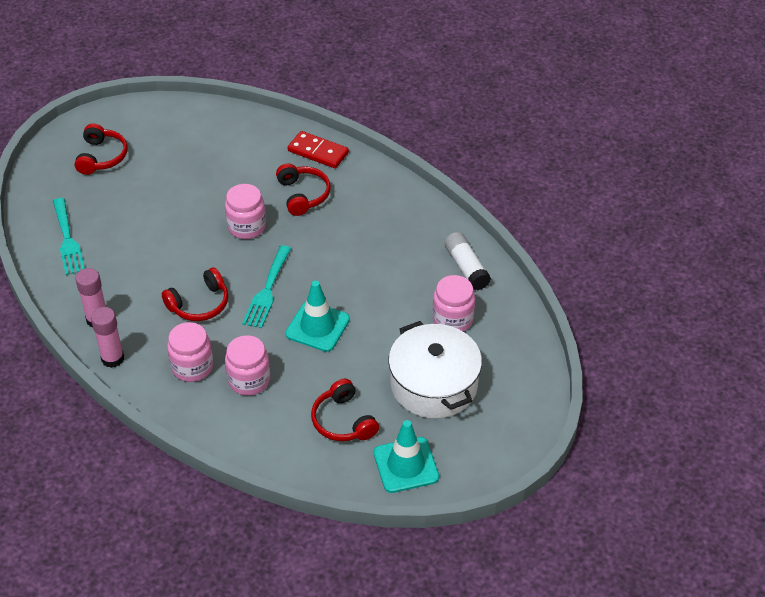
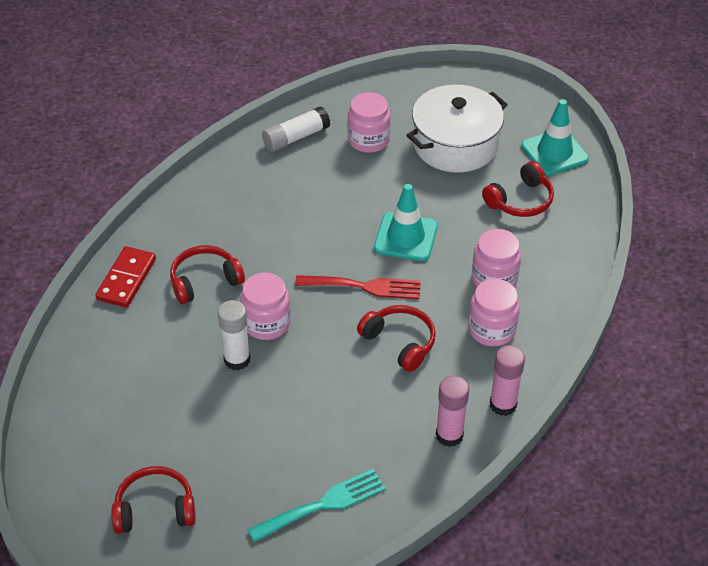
camera: 100 degrees left, 0 degrees up
(216, 207) = (237, 360): none -> white glue stick
(267, 290) = (364, 286): turquoise fork -> red fork

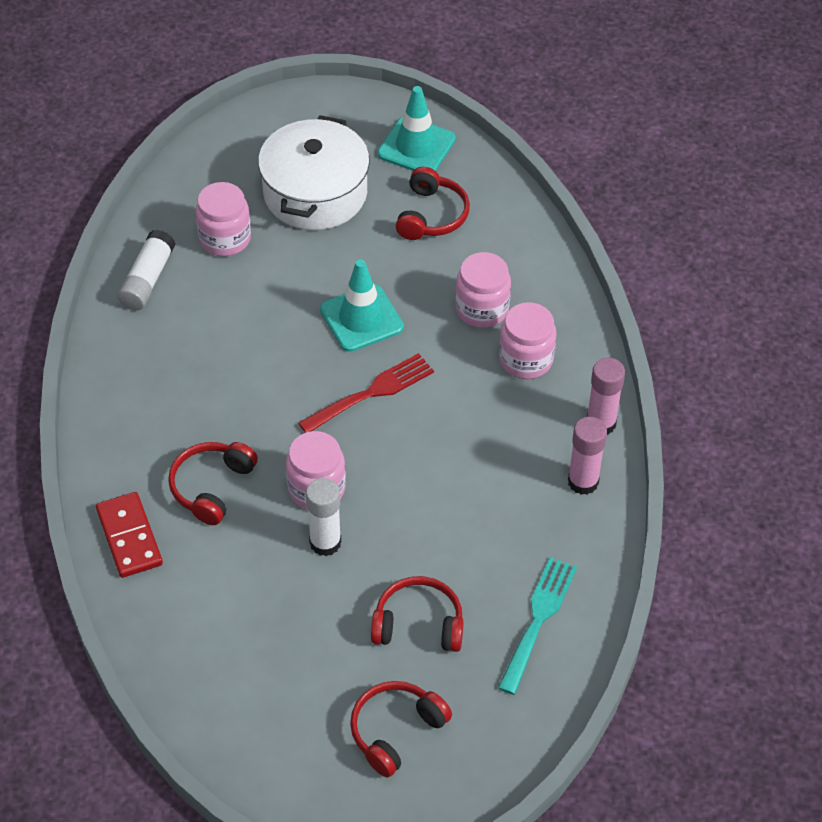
camera: 40 degrees left, 5 degrees up
(399, 342) = (457, 425): red headphones -> red headphones (418, 624)

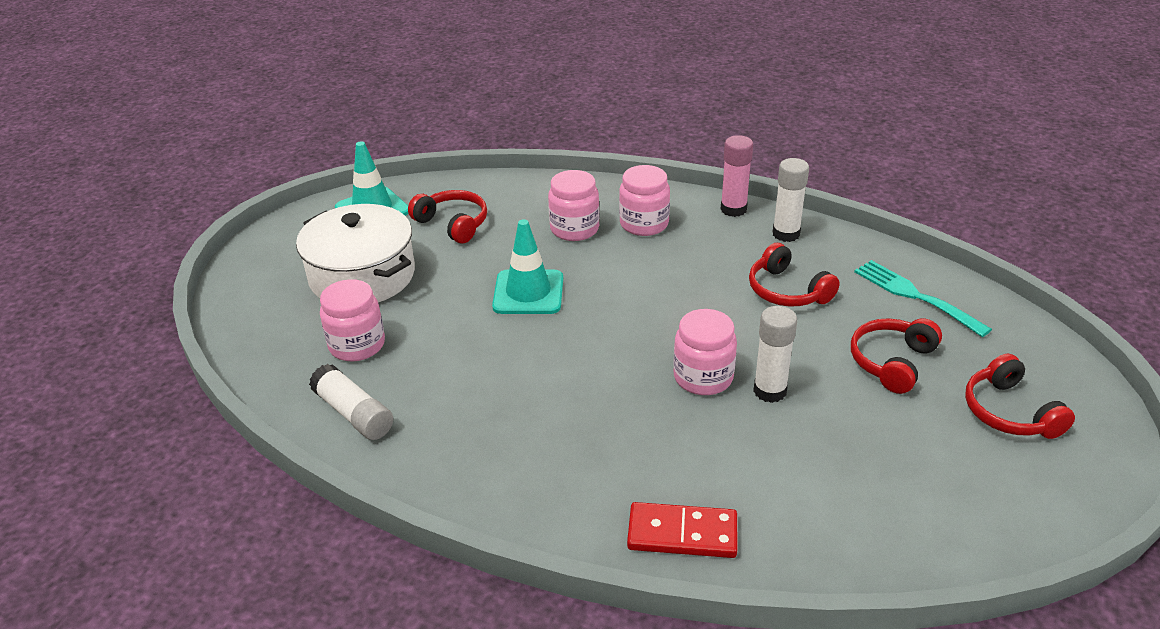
camera: 60 degrees left, 15 degrees down
(211, 487) = (655, 448): red headphones -> red headphones (787, 291)
(372, 392) = (616, 311): red fork -> none
(583, 482) = (786, 234): pink glue stick -> white glue stick

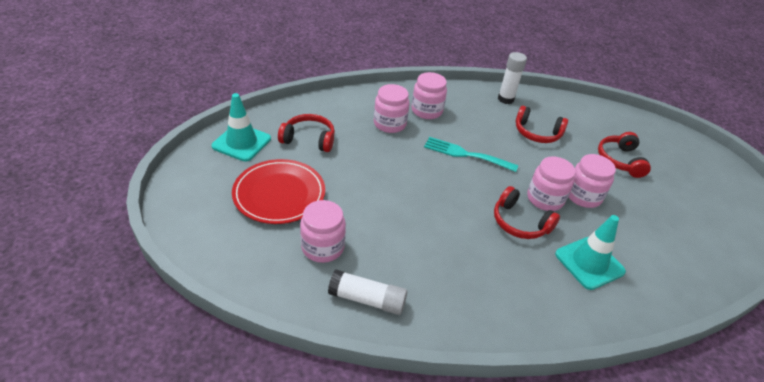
camera: 35 degrees left, 5 degrees up
(362, 276) = (279, 194): white pot -> red plate
(528, 292) = (401, 174): turquoise traffic cone -> turquoise traffic cone (589, 263)
(682, 533) = (623, 300): red domino -> none
(733, 209) = (466, 90): pink glue stick -> none
(769, 391) = (583, 196): white glue stick -> pink jar
(914, 296) = (595, 120): turquoise fork -> turquoise fork (465, 154)
(1009, 412) = (689, 172): red headphones -> red headphones (520, 223)

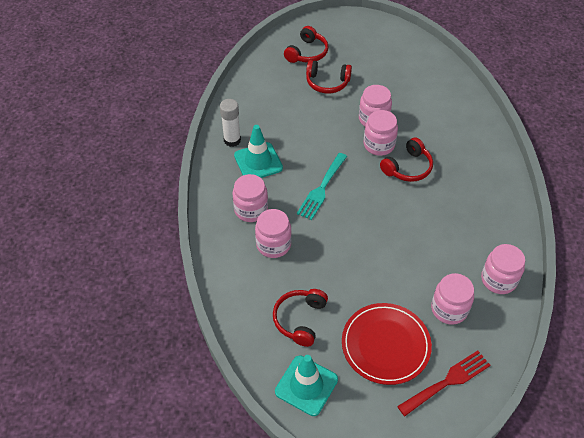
camera: 80 degrees left, 10 degrees up
(232, 239) = (447, 381): none -> red fork
(367, 299) = (498, 280): white glue stick -> pink jar
(537, 133) = (289, 129): red headphones -> red headphones (307, 53)
(589, 263) = (445, 136): turquoise traffic cone -> turquoise traffic cone (258, 162)

